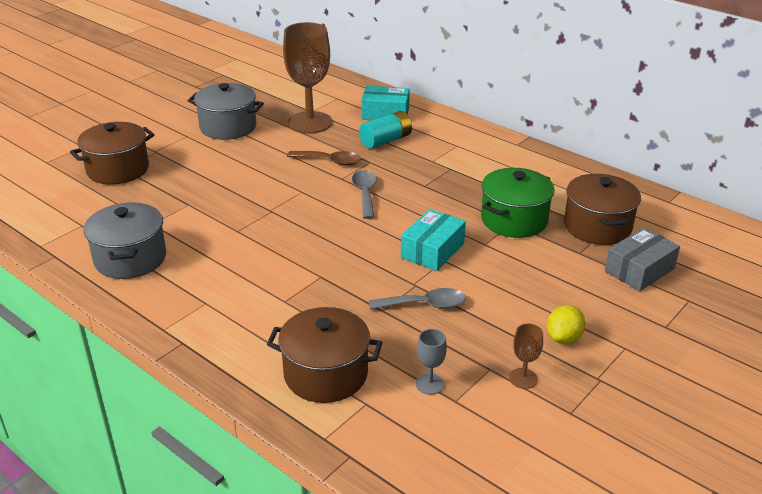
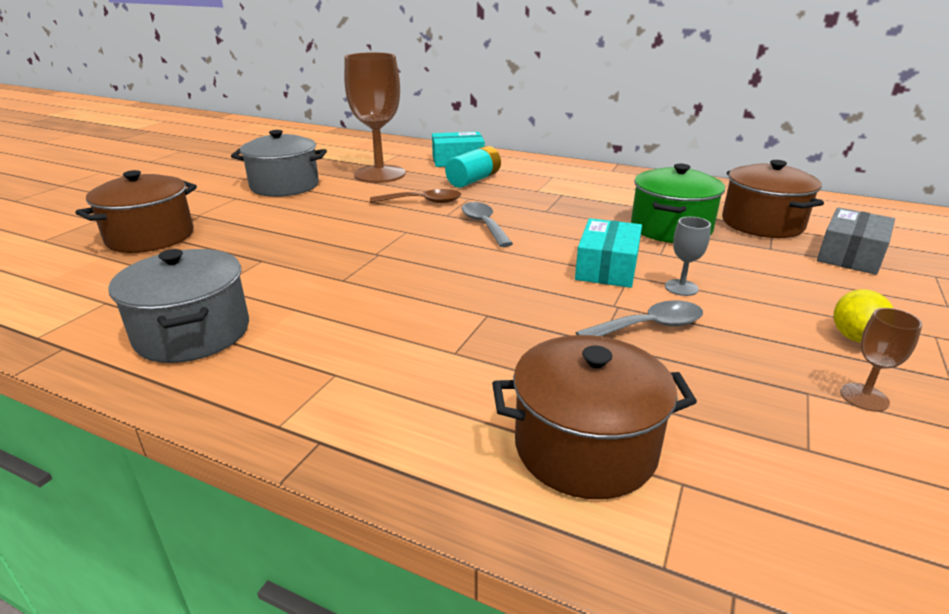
camera: 15 degrees left, 5 degrees down
(429, 384) = (750, 431): grey goblet -> grey goblet (681, 287)

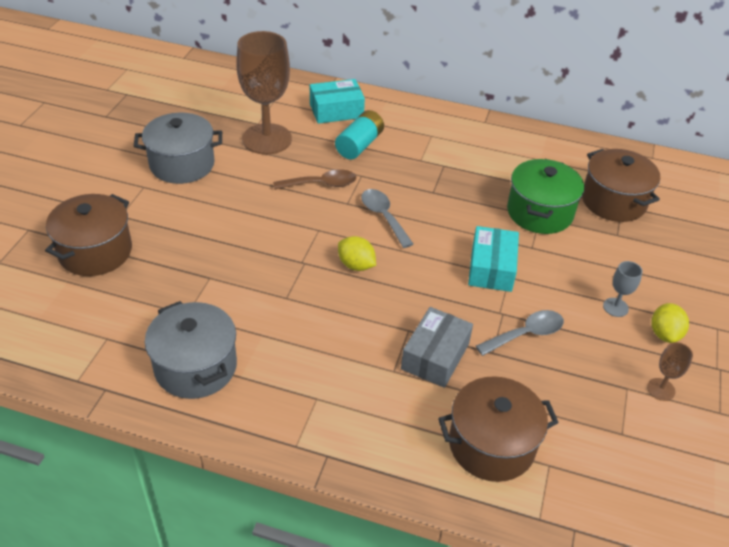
camera: 10 degrees left, 15 degrees up
(439, 258) = (356, 265): none -> yellow lemon
(681, 287) = (548, 289): grey goblet -> grey goblet (615, 307)
(850, 255) = (676, 240): grey box -> grey box (435, 356)

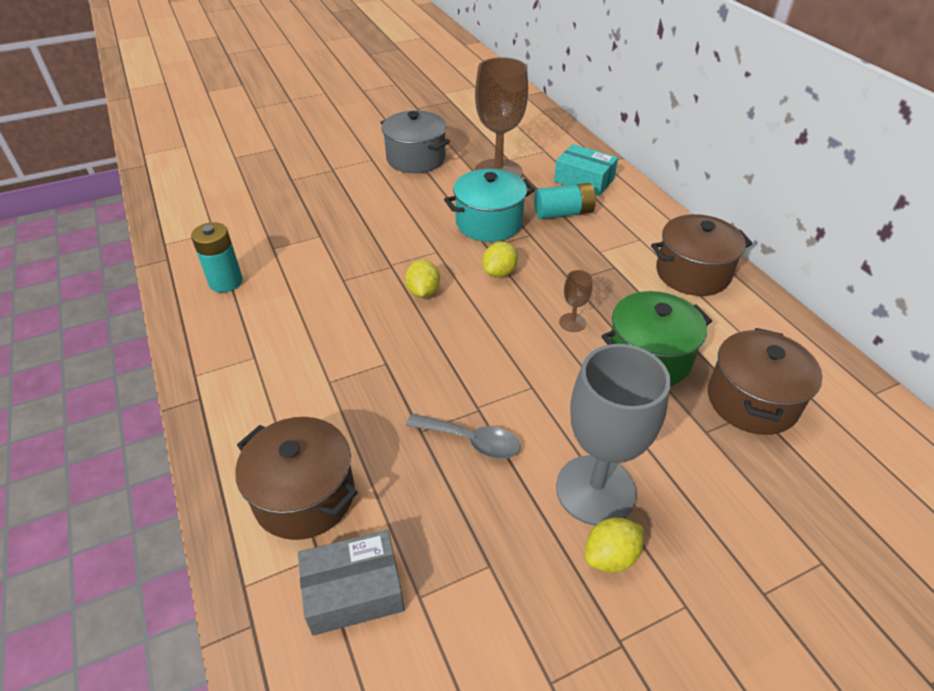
camera: 50 degrees right, 0 degrees up
(95, 251) = (286, 180): brown pot -> brown pot (692, 273)
(196, 367) = (226, 282): grey pot -> turquoise battery
(321, 184) = (489, 223): brown spoon -> turquoise pot
(383, 216) = (499, 272): grey spoon -> yellow lemon
(435, 356) = (373, 396): grey box -> grey box (354, 591)
(491, 268) = (526, 369): turquoise box -> none
(615, 307) = (595, 490): grey goblet -> grey goblet, size x2.37
(661, 389) = (521, 599): brown goblet -> brown goblet (572, 322)

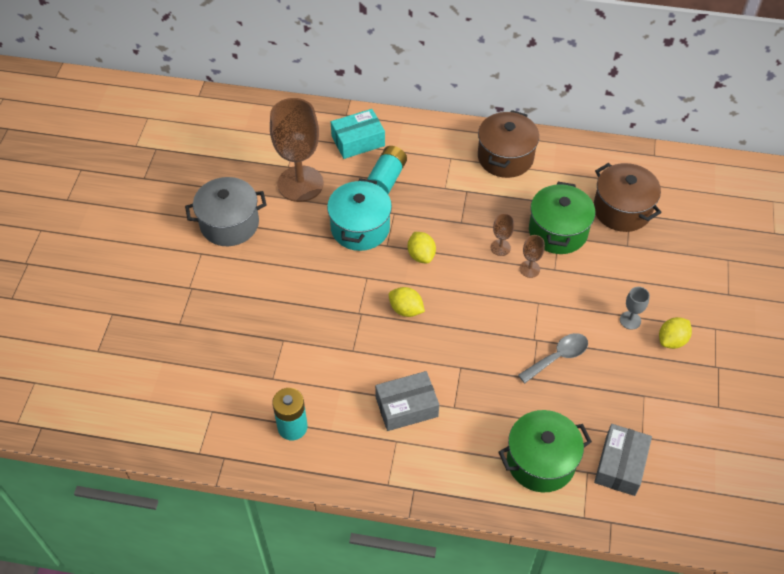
camera: 55 degrees left, 10 degrees up
(302, 345) = (406, 407): none -> grey box
(304, 495) = (541, 461): brown pot -> green pot
(570, 358) = (529, 269): none -> brown goblet
(595, 490) = (630, 320): grey goblet -> grey goblet, size x0.42
(610, 556) = (672, 340): yellow lemon -> yellow lemon turned 45 degrees clockwise

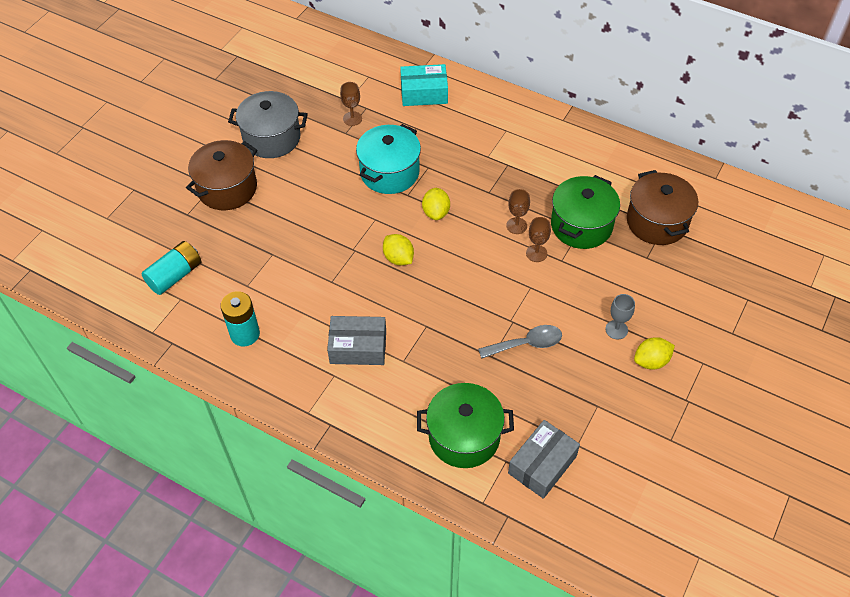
camera: 20 degrees right, 0 degrees up
(300, 184) = (352, 118): brown goblet -> brown goblet, size x0.42
(386, 179) = (435, 134): turquoise battery -> turquoise battery (175, 275)
(505, 157) = (560, 142): brown pot -> brown pot (227, 188)

